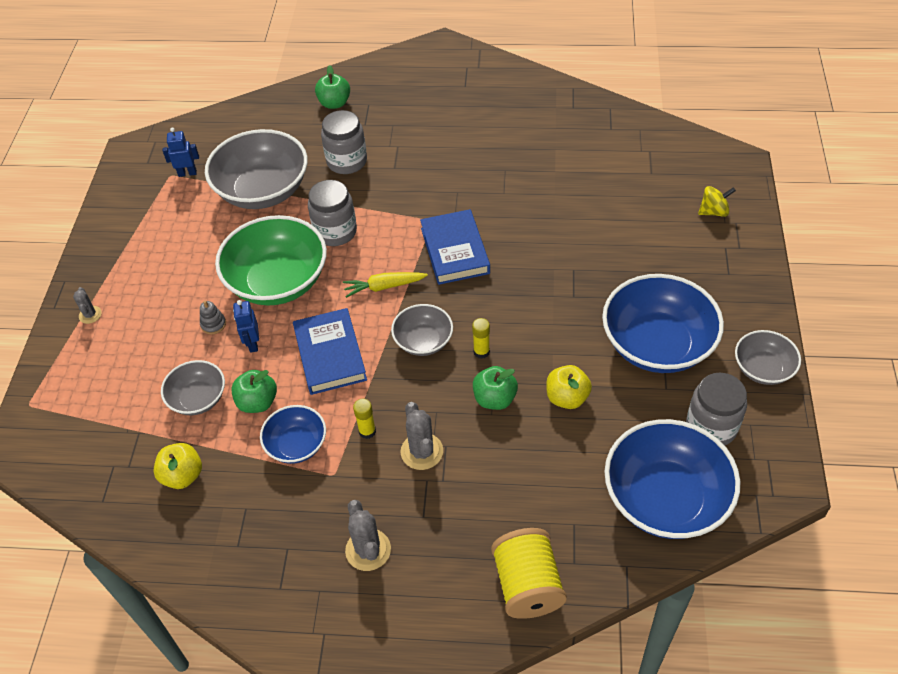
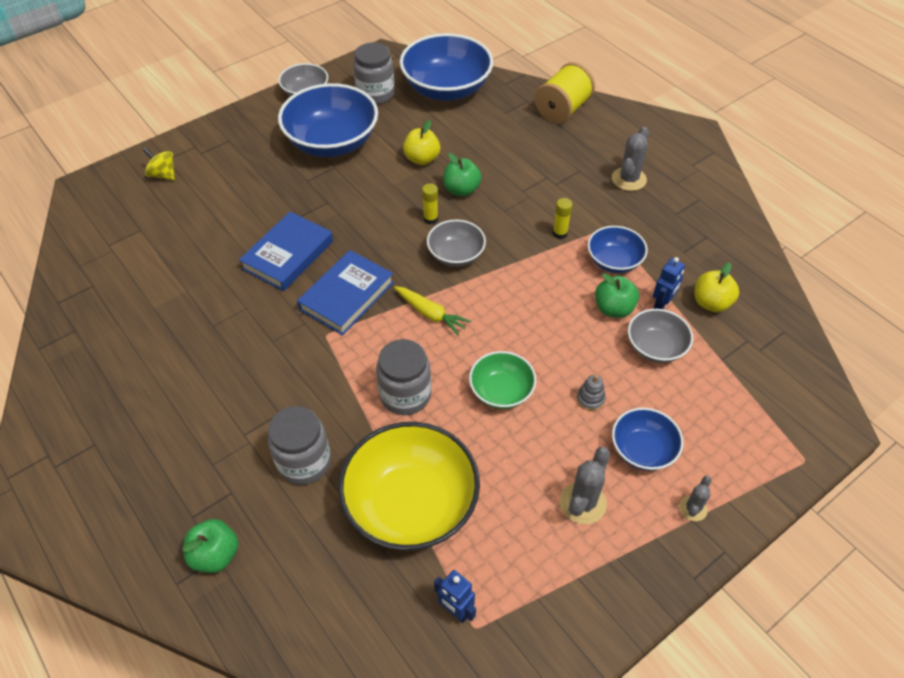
camera: 135 degrees left, 0 degrees up
(150, 322) = (642, 450): none -> blue bowl
(253, 344) = (575, 355): blue robot -> blue robot (662, 304)
(263, 190) = (411, 504): grey bowl -> yellow bowl
(278, 281) = (501, 391): green bowl -> green bowl, size x0.54
(330, 355) = (528, 299): blue book -> blue book (288, 255)
(422, 451) = (540, 198): grey cactus -> grey cactus (583, 503)

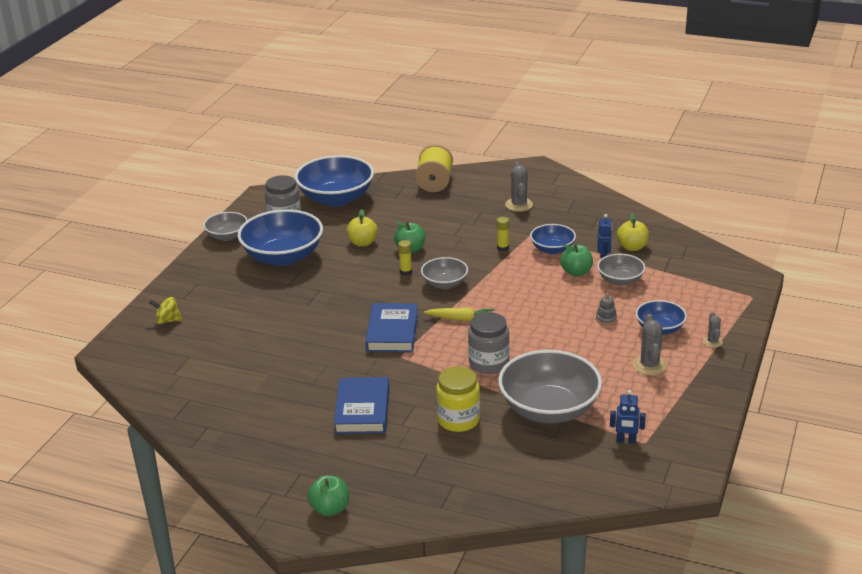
camera: 30 degrees left, 20 degrees down
(215, 555) = (451, 484): green apple -> green apple (330, 509)
(288, 255) = (324, 327): blue book -> blue book (362, 410)
(304, 462) = (458, 420): grey jar -> yellow jar
(411, 504) = (549, 409): yellow bowl -> grey bowl
(501, 391) = (548, 337): green bowl -> none

